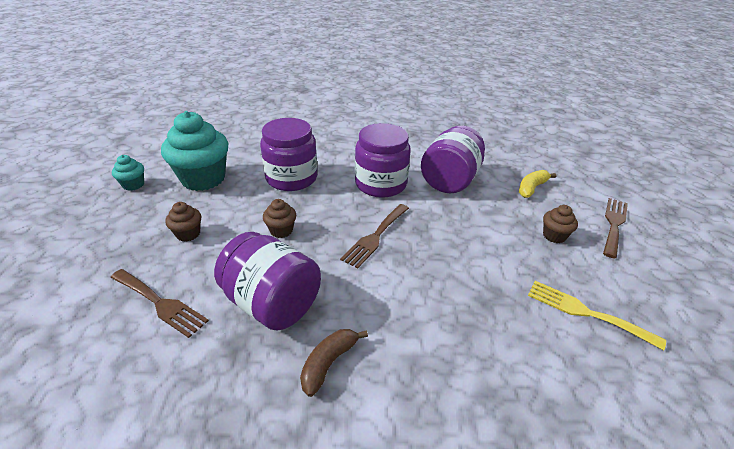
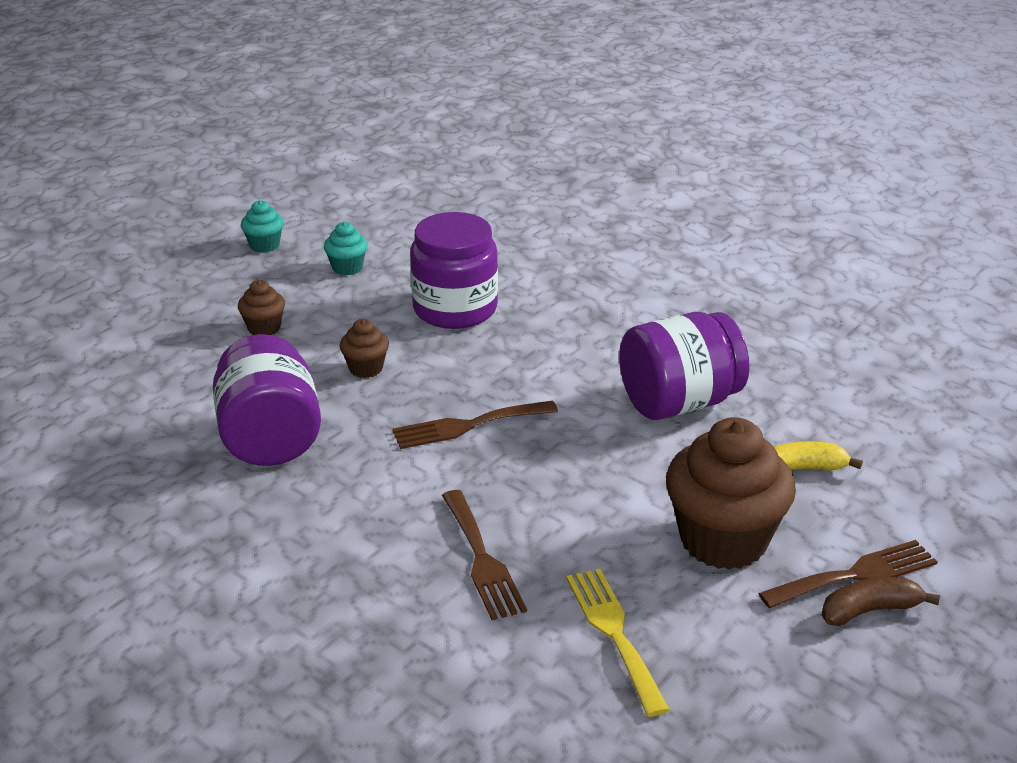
camera: 40 degrees right, 5 degrees down
(160, 303) = (170, 386): brown fork -> brown fork (482, 559)
(203, 179) = (347, 268): turquoise cupcake -> turquoise cupcake, size x0.46
(329, 363) = (260, 517): brown banana -> brown banana (870, 610)
(380, 184) = (566, 365): purple jar -> none
(554, 236) = (723, 540): brown cupcake -> brown cupcake, size x2.16

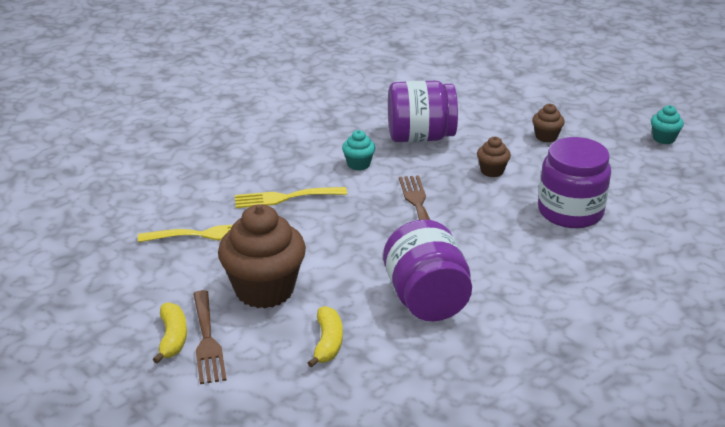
camera: 100 degrees right, 0 degrees up
(347, 268) = (632, 170): turquoise cupcake -> turquoise cupcake (358, 164)
(482, 559) = (284, 198): brown fork -> yellow fork
(870, 610) = (173, 338): brown banana -> yellow banana

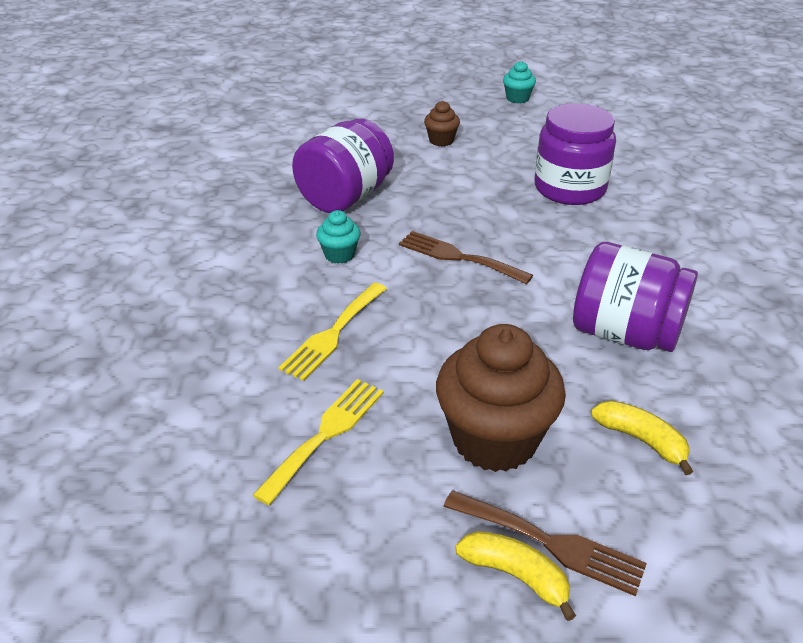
camera: 50 degrees left, 5 degrees up
(492, 171) = (457, 191): brown cupcake -> none

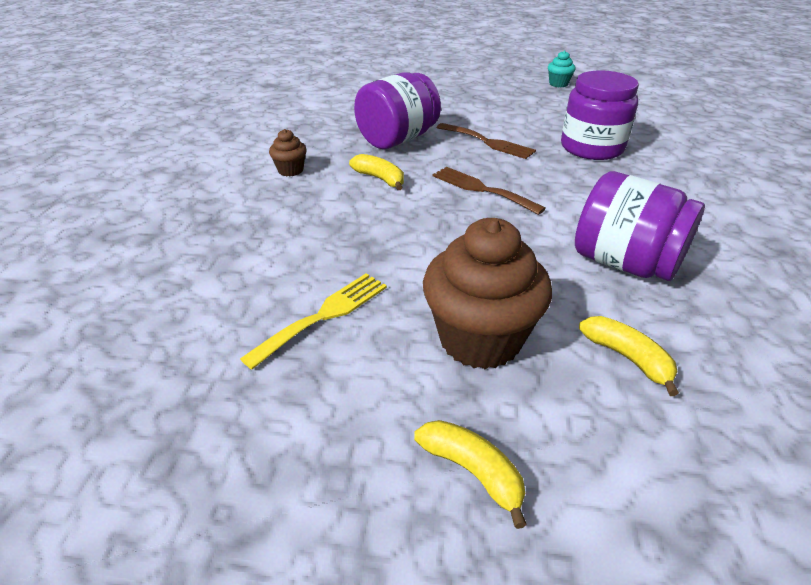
camera: 10 degrees right, 0 degrees up
(333, 334) = (356, 236): yellow fork -> none
(339, 255) = (380, 179): turquoise cupcake -> yellow banana
(441, 140) = (488, 107): brown cupcake -> brown cupcake (290, 170)
(551, 543) = (516, 444): brown fork -> brown fork (488, 142)

